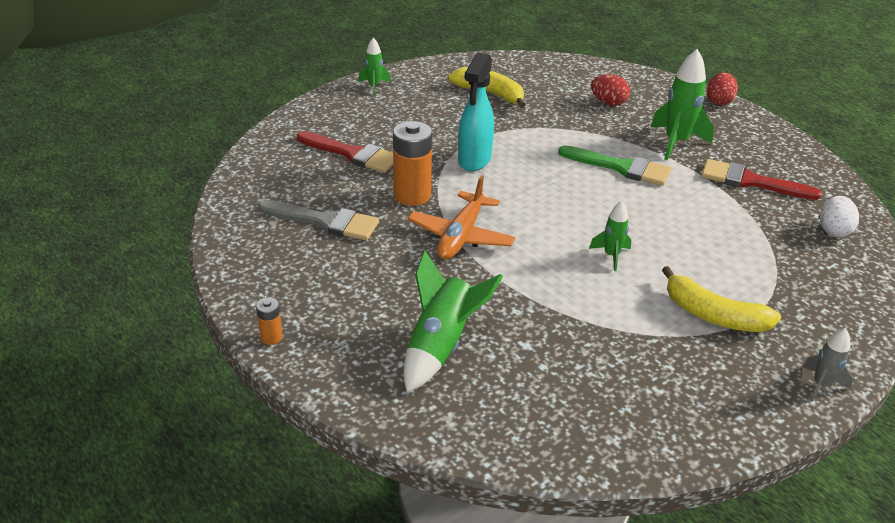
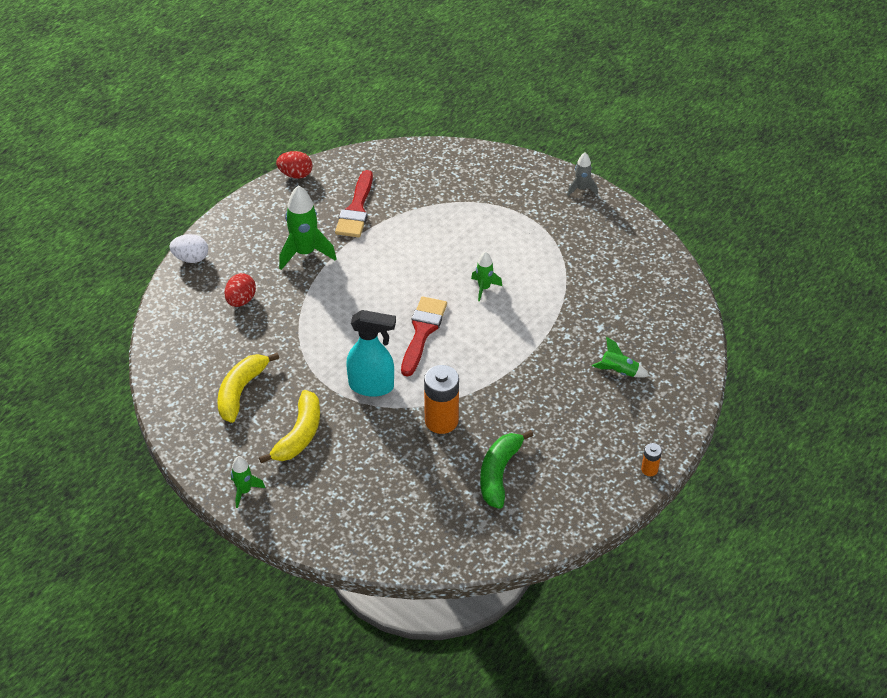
camera: 100 degrees left, 10 degrees up
(325, 221) = (499, 473): grey brush -> green banana
(352, 154) = (386, 479): red brush -> red brush (422, 332)
(441, 345) = (618, 371): green rocket -> green rocket, size x0.56
(461, 236) = (489, 379): orange plane -> none
(620, 167) = (356, 287): green brush -> none
(713, 315) = (533, 234): yellow banana -> yellow banana (299, 435)
(719, 101) = (222, 224): red egg -> red egg (295, 174)
(833, 230) = (411, 169): white egg -> white egg (191, 258)

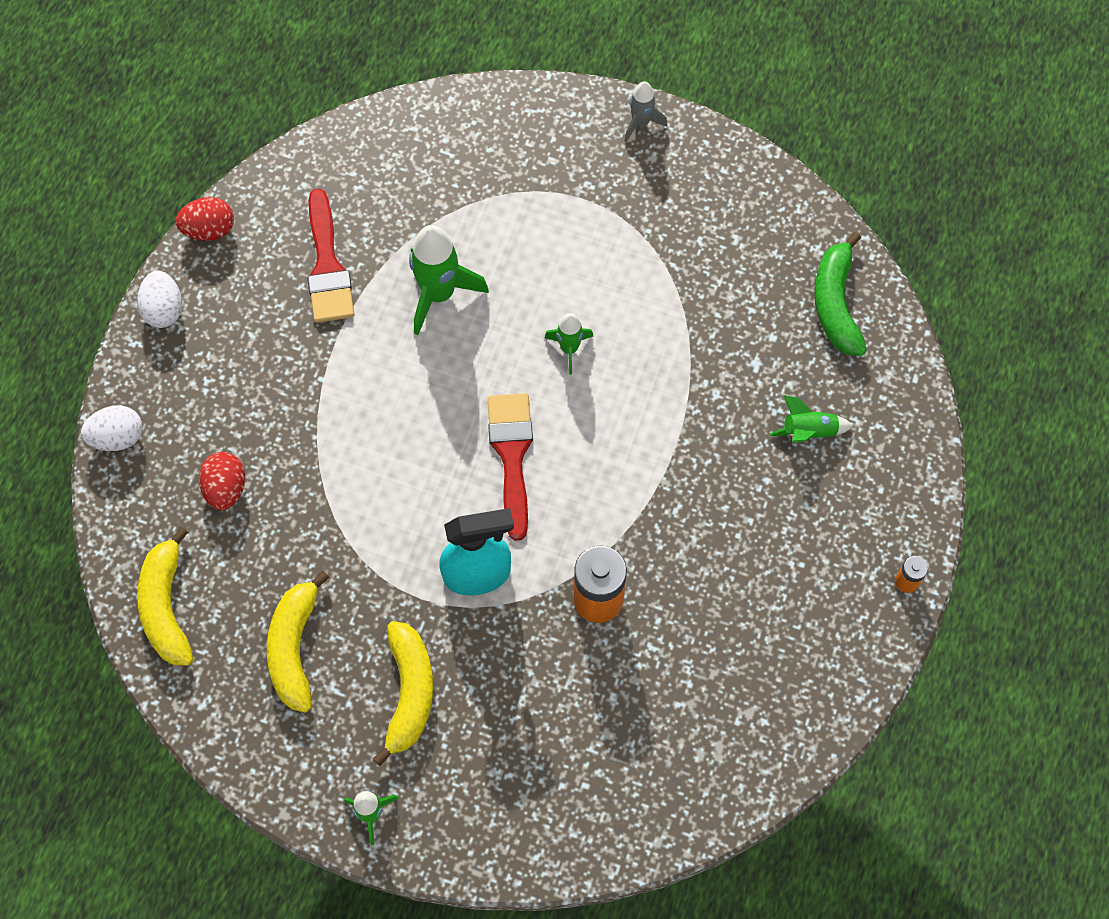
camera: 20 degrees left, 20 degrees up
(176, 348) = (166, 606): none -> yellow banana
(250, 205) = (164, 309): none -> white egg
(305, 253) = (284, 371): green rocket -> green rocket (439, 294)
(499, 473) = (710, 658): green banana -> green banana (836, 303)

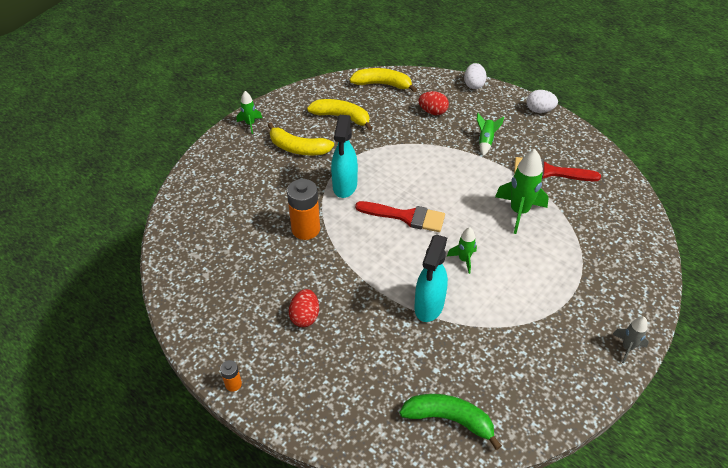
camera: 110 degrees right, 20 degrees down
(209, 229) = (583, 134): red egg -> red egg (305, 316)
(674, 373) = (429, 306): none -> turquoise spray bottle
(808, 431) = (359, 366): green rocket -> green rocket (485, 141)

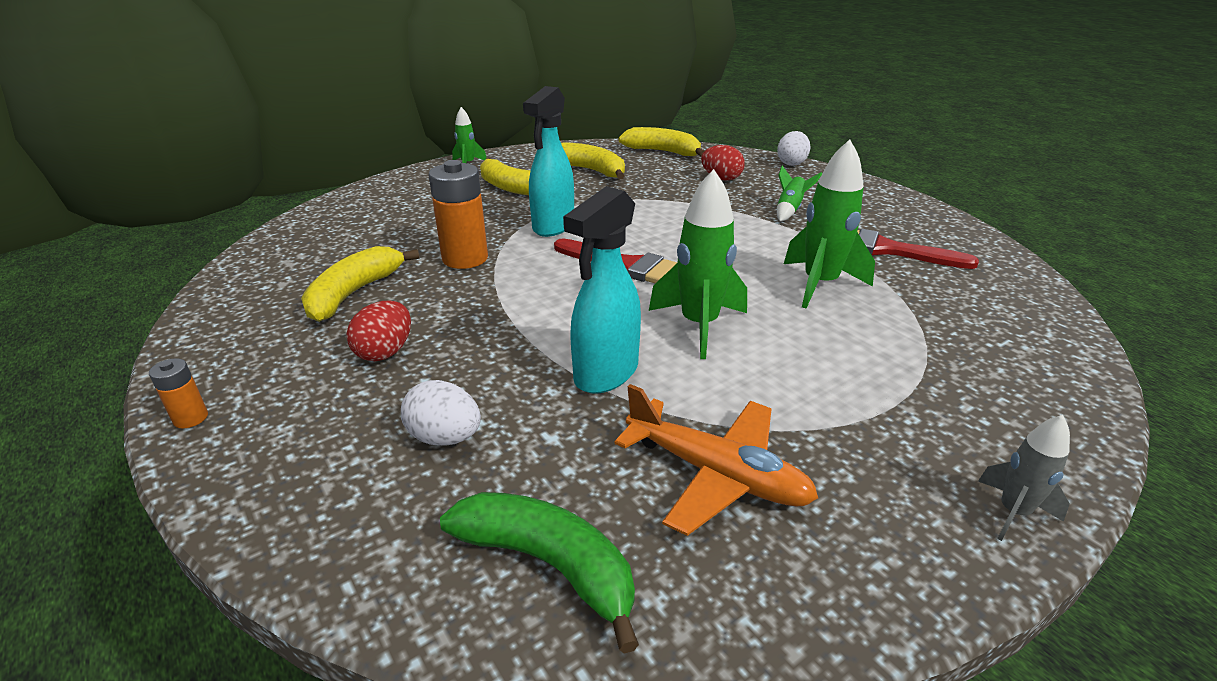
camera: 15 degrees right, 15 degrees down
(257, 274) = (354, 293): none -> yellow banana
(464, 260) = (699, 325): green rocket -> green rocket, size x1.80
(502, 357) = (716, 474): none -> orange plane
(539, 110) = (885, 192): white egg -> white egg (445, 437)

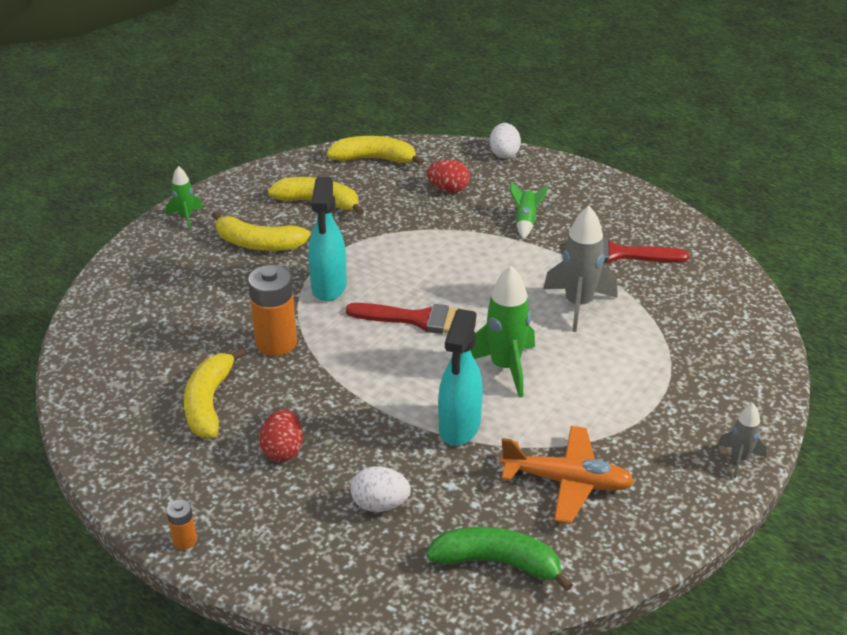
camera: 20 degrees left, 5 degrees up
(819, 284) = (578, 305): green rocket -> grey rocket

